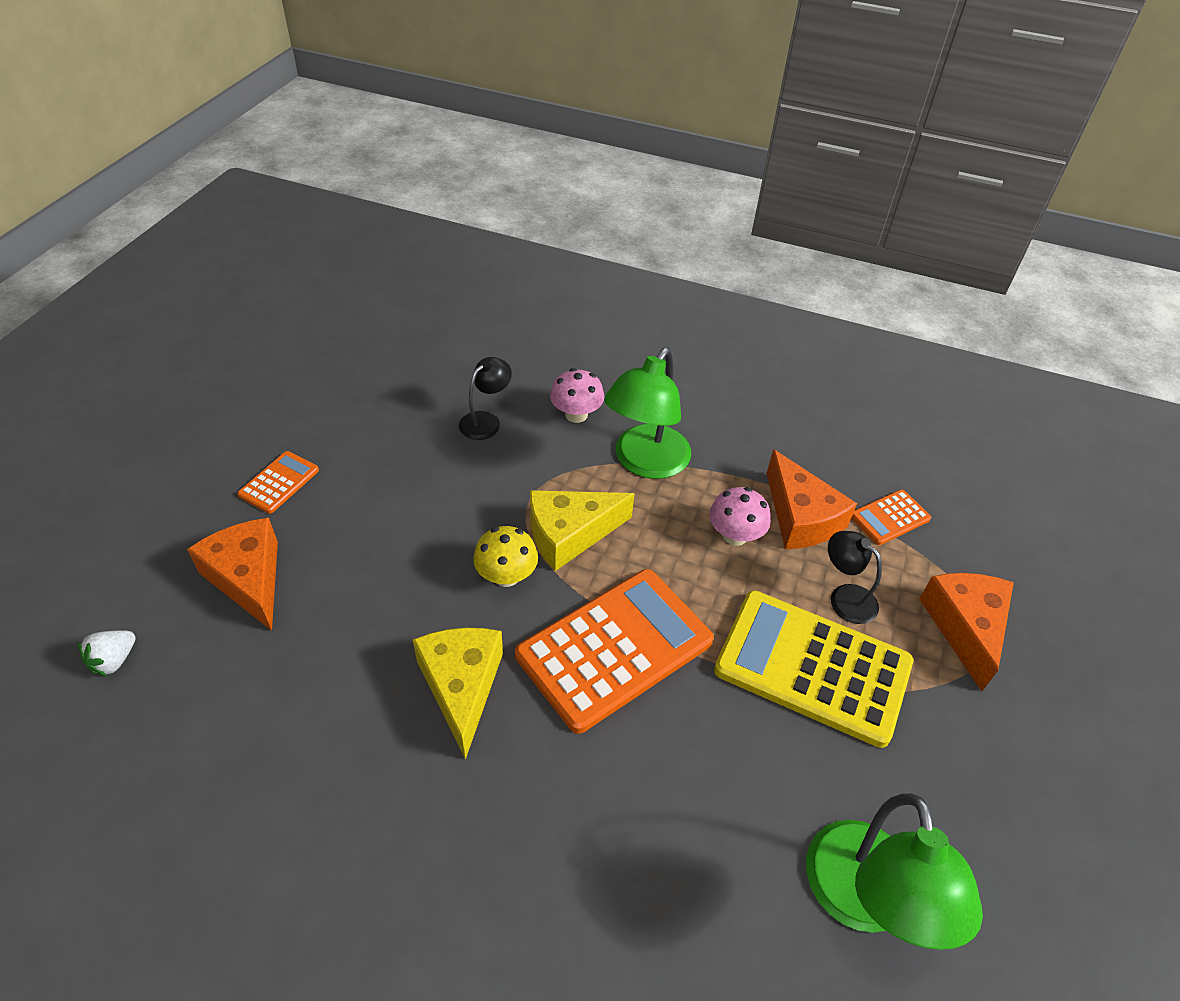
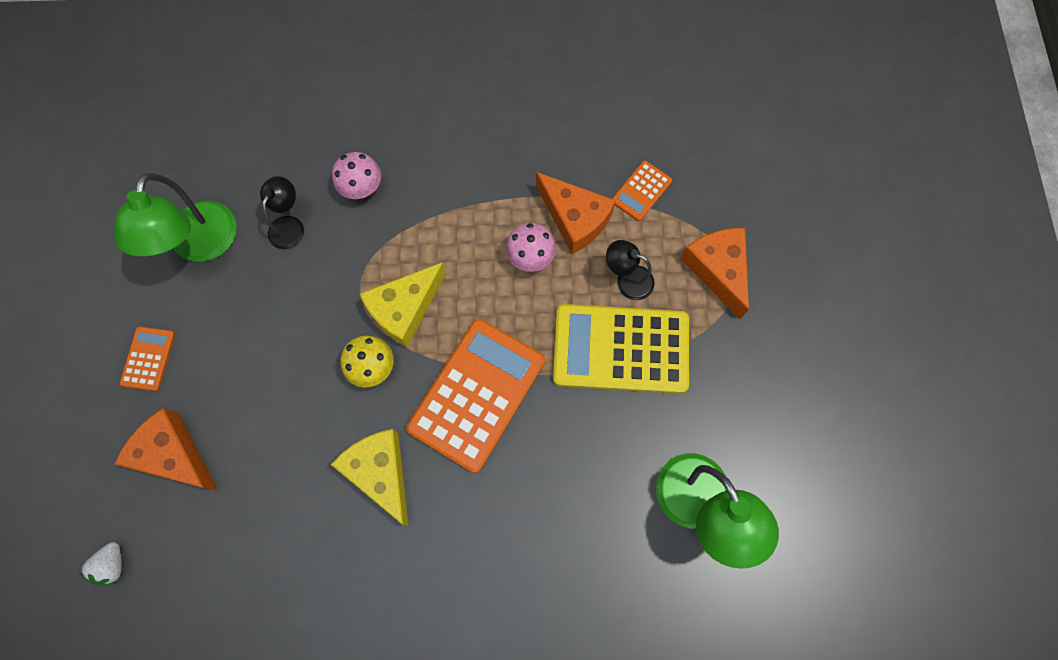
camera: 20 degrees left, 25 degrees up
(645, 462) = (437, 215): green lamp -> green lamp (200, 245)

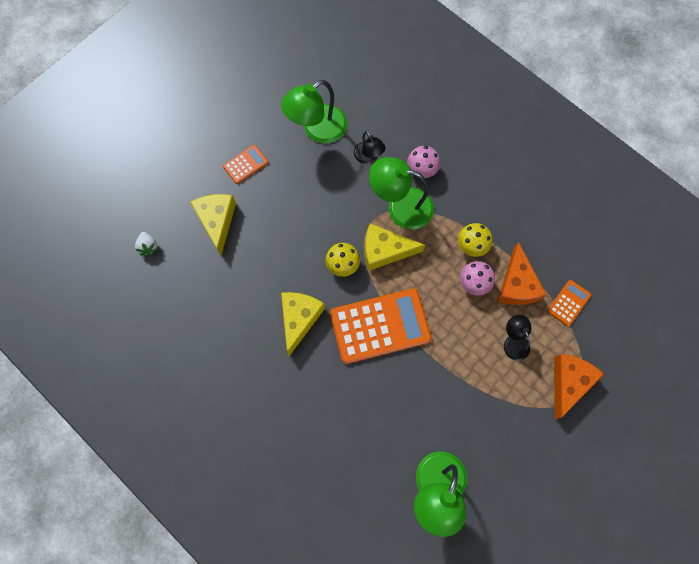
camera: 45 degrees right, 0 degrees up
(113, 565) = (148, 246): white strawberry -> white strawberry turned 75 degrees counterclockwise
(174, 455) = (217, 221): orange cheese -> yellow cheese
(289, 225) = (368, 157): black lamp -> black lamp turned 90 degrees clockwise
(376, 246) = (400, 206): none -> green lamp
(491, 220) = (472, 245): none -> yellow mushroom
(620, 349) = (474, 373): yellow calculator -> none
(641, 191) = (568, 303): orange calculator -> orange calculator turned 135 degrees clockwise

